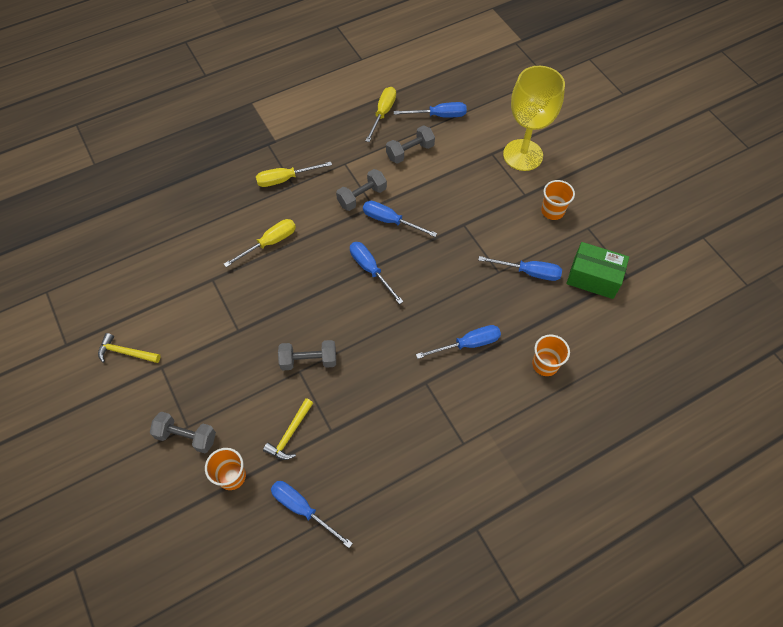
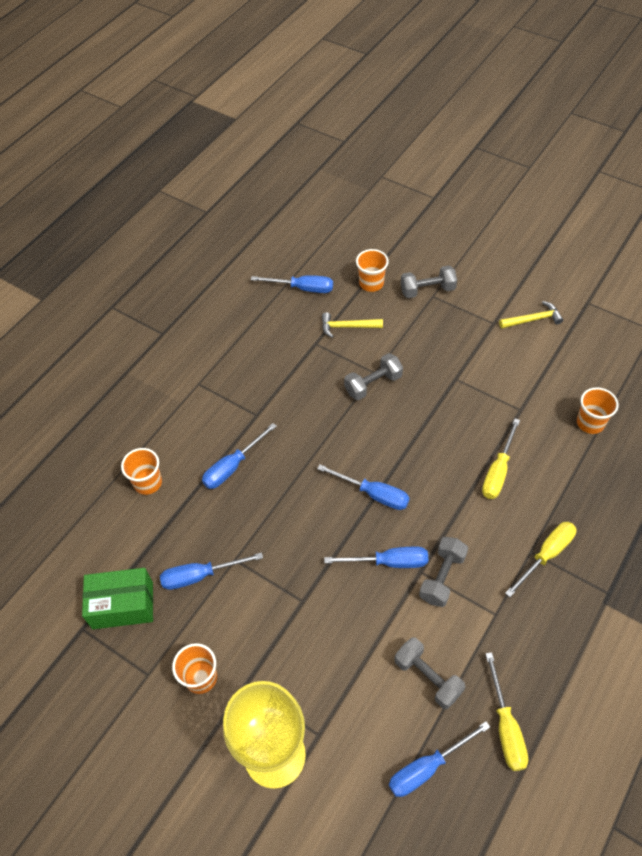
camera: 155 degrees right, 5 degrees down
(173, 244) = (590, 423): none -> orange cup
(290, 434) = (347, 327): yellow hammer -> yellow hammer turned 90 degrees counterclockwise
(410, 152) = (427, 677): grey dumbbell -> grey dumbbell turned 75 degrees counterclockwise

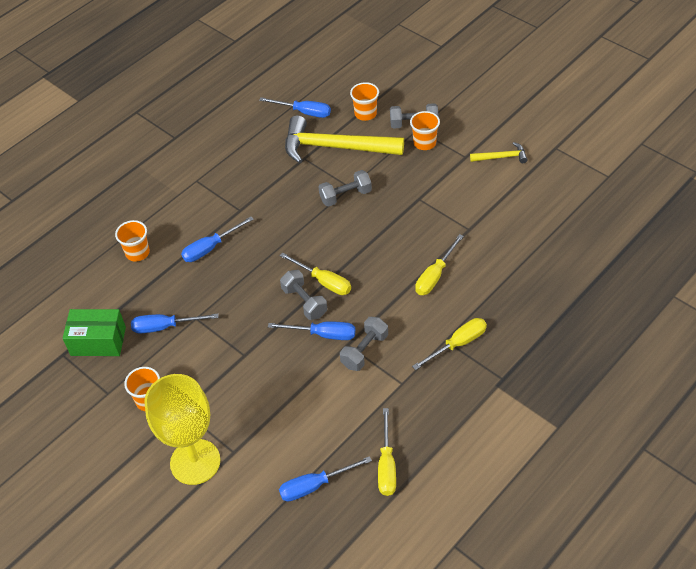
camera: 10 degrees right, 5 degrees down
(347, 327) = (335, 147): yellow hammer -> yellow hammer, size x2.19
(373, 494) = (323, 282): blue screwdriver -> yellow screwdriver
(427, 677) = (332, 422): grey dumbbell -> grey dumbbell (304, 302)
(590, 423) = (527, 246): orange cup -> orange cup (424, 143)

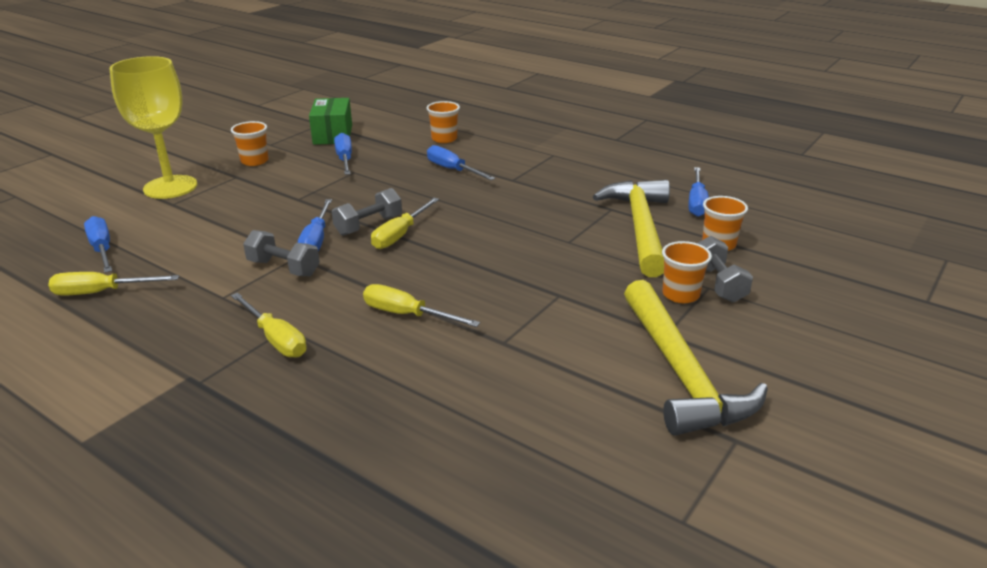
camera: 80 degrees right, 20 degrees down
(345, 196) = (550, 240): grey dumbbell -> none
(501, 157) = (681, 372): yellow hammer -> yellow hammer, size x2.19

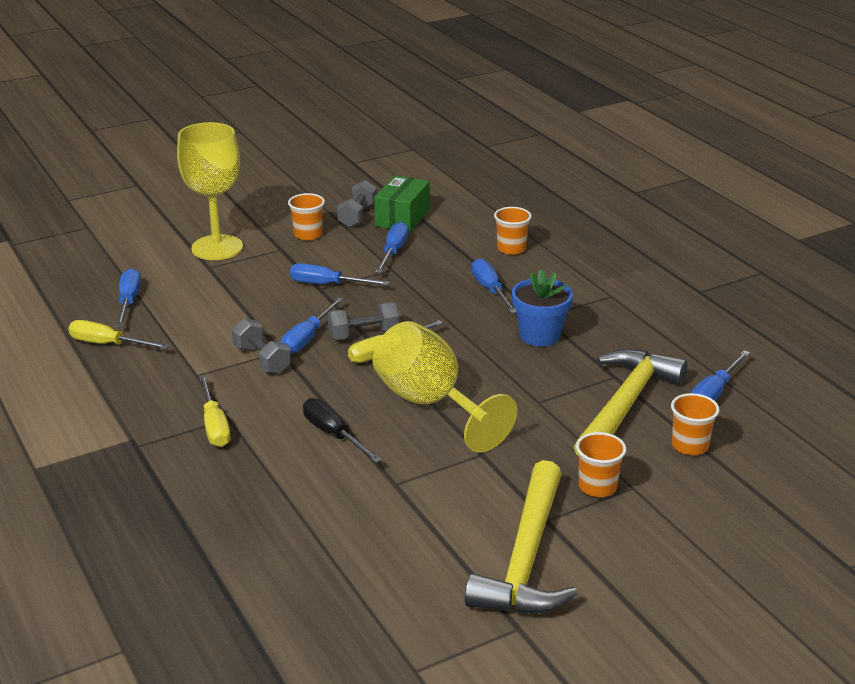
camera: 25 degrees right, 0 degrees up
(302, 194) = (327, 284): none -> blue screwdriver
(407, 315) = (333, 434): yellow screwdriver -> black screwdriver
(477, 266) = (430, 404): none -> yellow goblet
(523, 193) = (540, 336): none -> blue flower pot
(718, 283) = (646, 486): grey dumbbell -> grey dumbbell (357, 216)

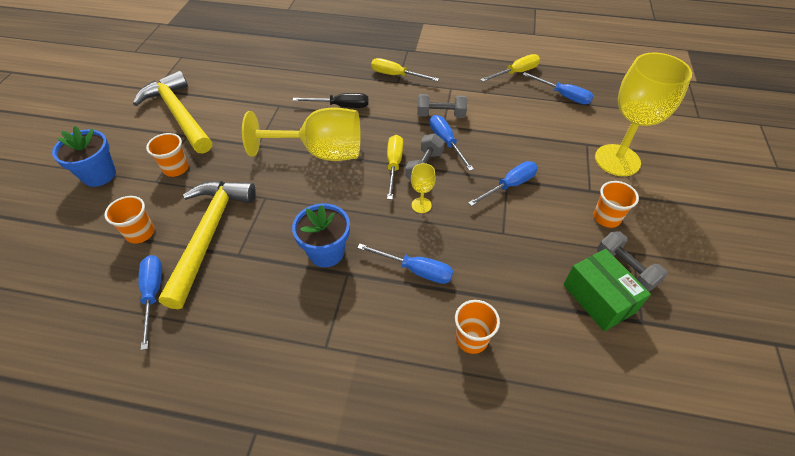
camera: 130 degrees right, 20 degrees up
(393, 252) = (533, 251): blue screwdriver -> none
(417, 316) = (421, 205): none -> yellow goblet
(625, 405) = (209, 235): yellow hammer -> yellow hammer turned 150 degrees counterclockwise
(693, 537) = (99, 175): none -> blue flower pot

